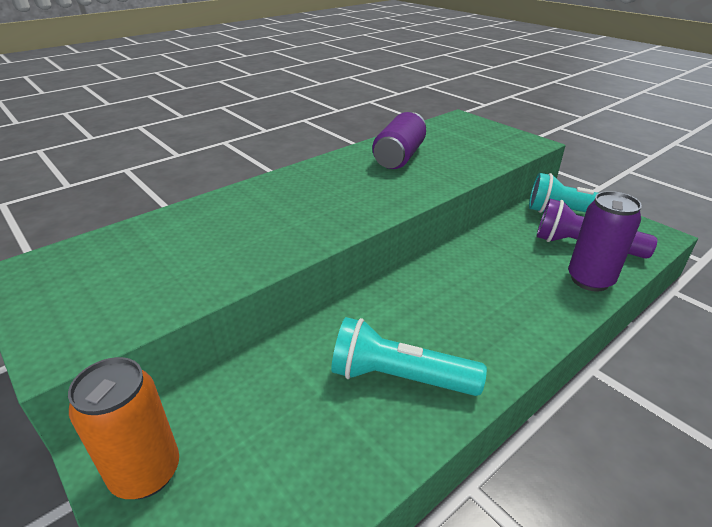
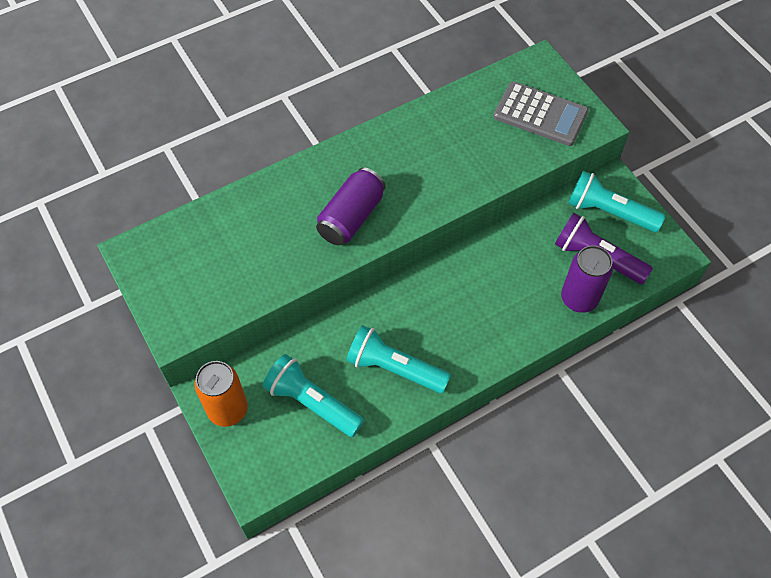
camera: 10 degrees right, 25 degrees up
(287, 440) = (312, 402): none -> turquoise flashlight
(399, 157) = (450, 133): purple can -> purple can (351, 217)
(478, 141) = (540, 114): none -> grey calculator

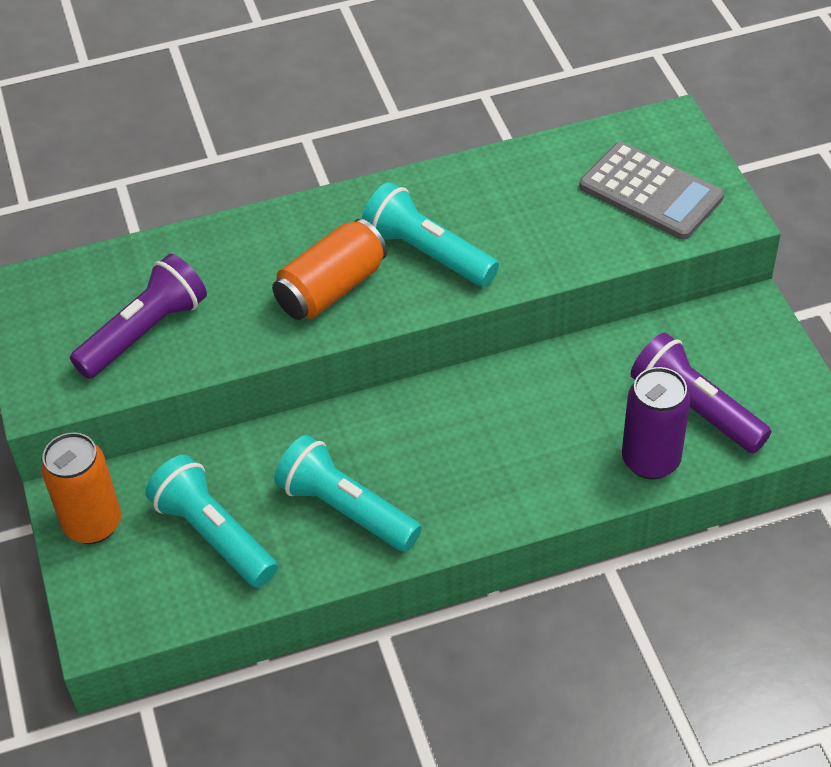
camera: 15 degrees right, 10 degrees down
(233, 270) = (145, 332): none -> purple flashlight
(351, 217) = (331, 288): purple can -> orange can
(609, 212) = (733, 349): turquoise flashlight -> turquoise flashlight (427, 253)

